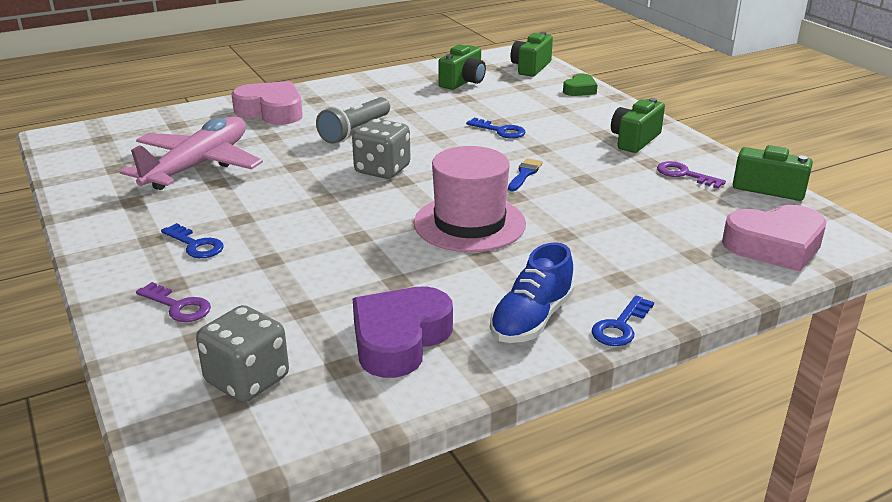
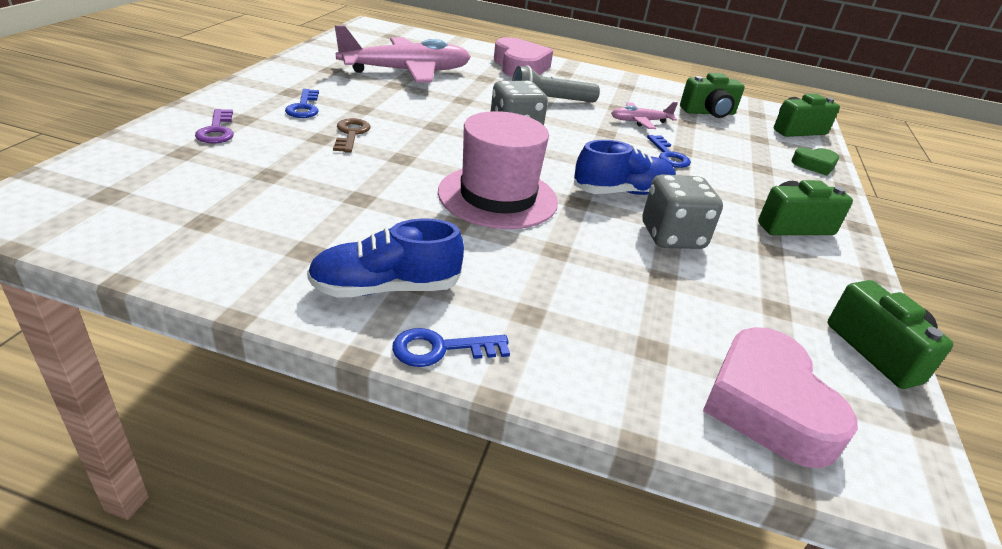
camera: 40 degrees right, 5 degrees up
(247, 380) = (145, 190): grey dice -> grey dice (672, 236)
(283, 242) = (351, 134): none -> brown key
(399, 339) = (272, 232): purple heart -> none
(439, 114) = (640, 121): none -> pink plane
(524, 174) = (622, 192): blue brush -> blue shoe
(684, 175) = (790, 280): purple key -> none
(774, 246) = (767, 405): pink heart -> pink heart turned 45 degrees clockwise

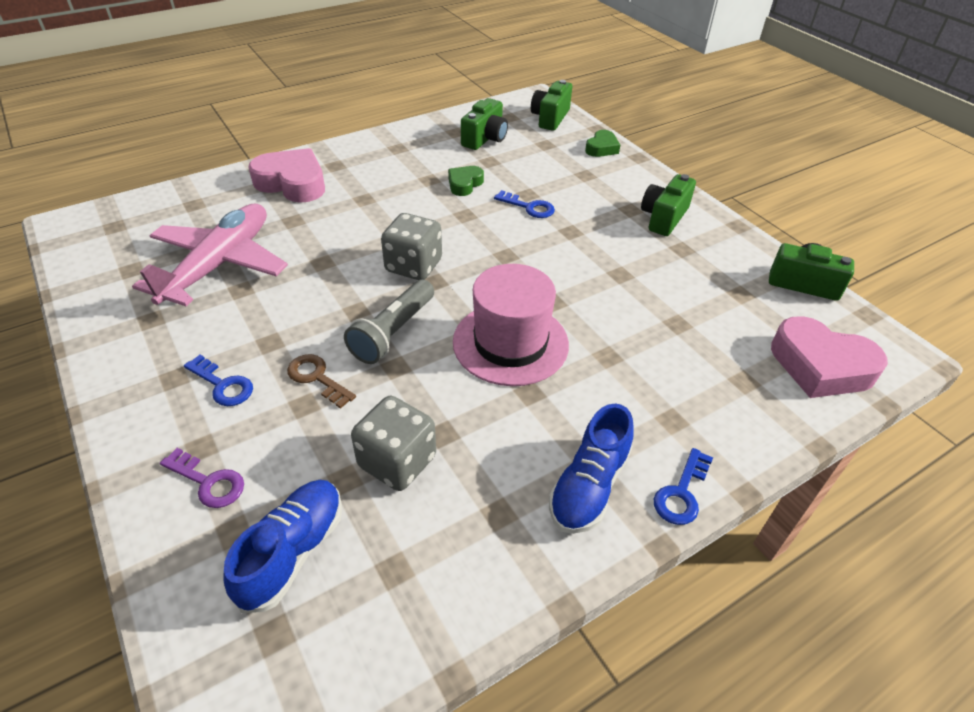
camera: 45 degrees left, 10 degrees up
(550, 101) = (381, 210): grey flashlight -> grey flashlight (393, 332)
(622, 192) = (559, 269): blue shoe -> blue shoe (293, 552)
(640, 121) = (464, 184): pink plane -> green heart
(672, 236) = (634, 284): grey dice -> grey dice (397, 462)

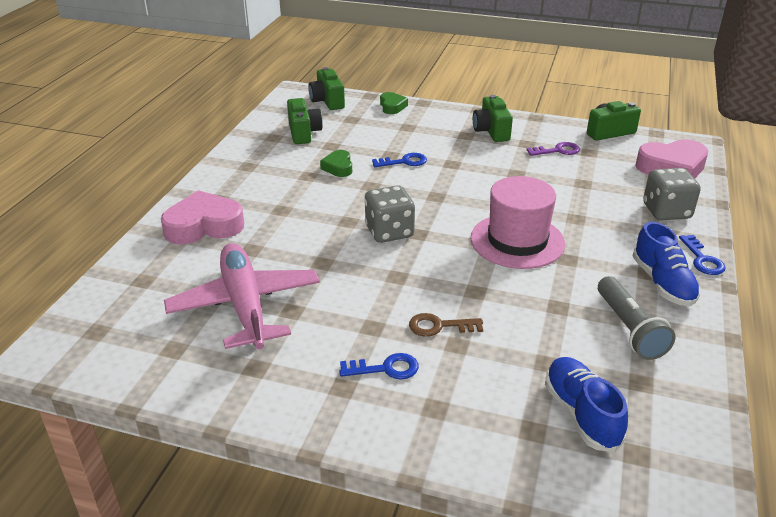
camera: 40 degrees left, 10 degrees down
(208, 482) = (473, 420): purple key -> purple key (557, 151)
(393, 332) = (441, 274): grey flashlight -> grey flashlight (629, 329)
(397, 462) = (558, 335): grey dice -> grey dice (666, 211)

